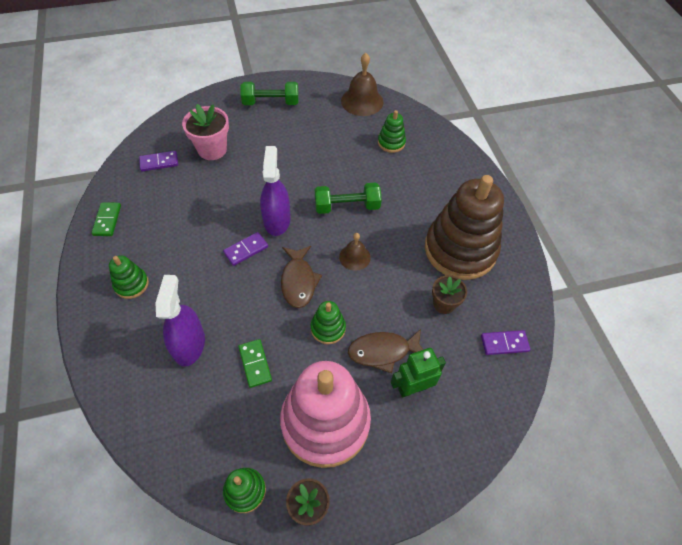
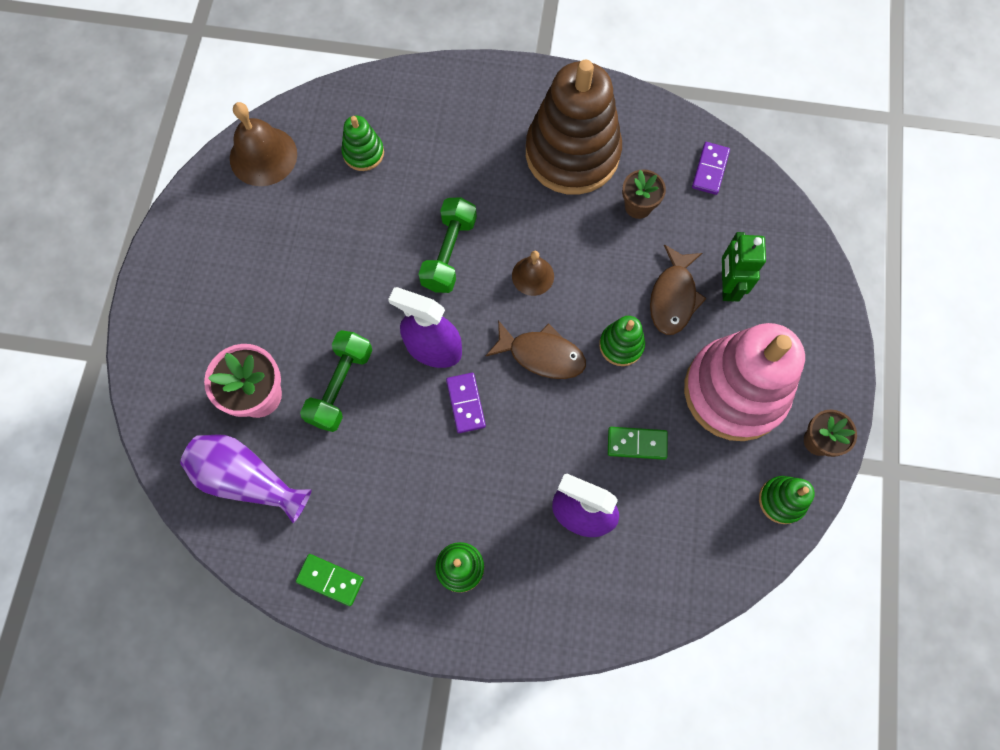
camera: 65 degrees left, 15 degrees up
(159, 162) = (247, 479): purple domino -> purple vase
(271, 102) = (200, 281): green dumbbell -> green dumbbell (340, 386)

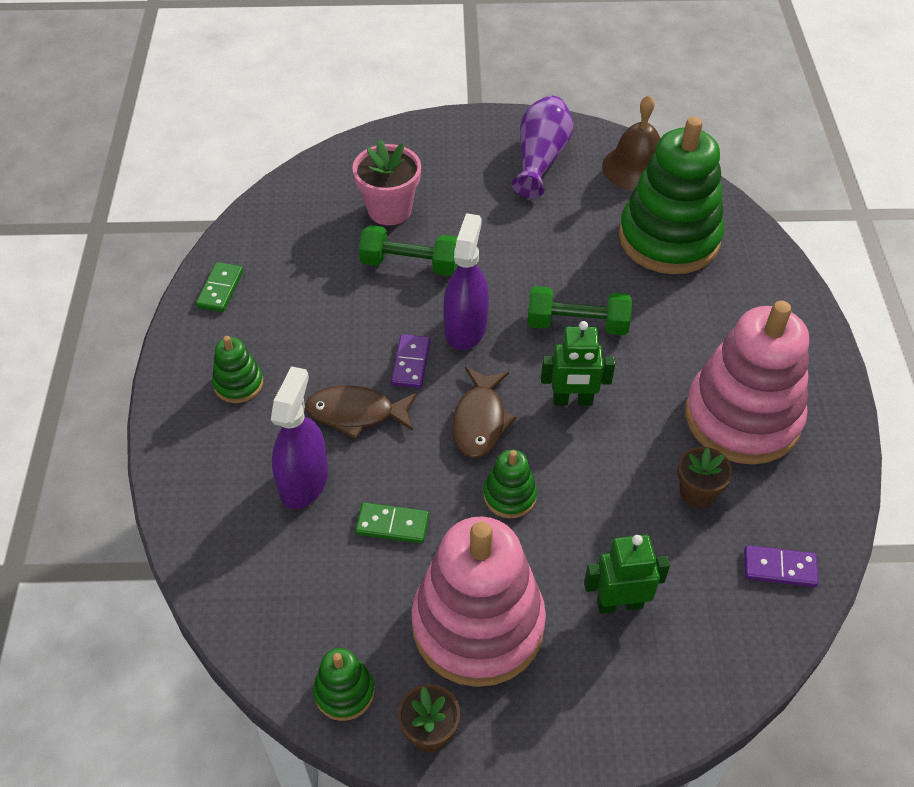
camera: 80 degrees right, 20 degrees down
(247, 479) = (308, 217): purple vase -> purple vase (540, 159)
(363, 153) = (669, 238): green stacking toy -> green stacking toy, size x2.28
(466, 403) = (411, 363): purple domino -> purple domino turned 60 degrees counterclockwise
(533, 276) = (572, 400): brown bell -> green robot
(572, 153) = (742, 417): brown stacking toy -> pink stacking toy
(637, 444) = (392, 525): green domino -> green domino turned 75 degrees counterclockwise
(673, 297) = (586, 544): brown fish -> brown fish (356, 413)

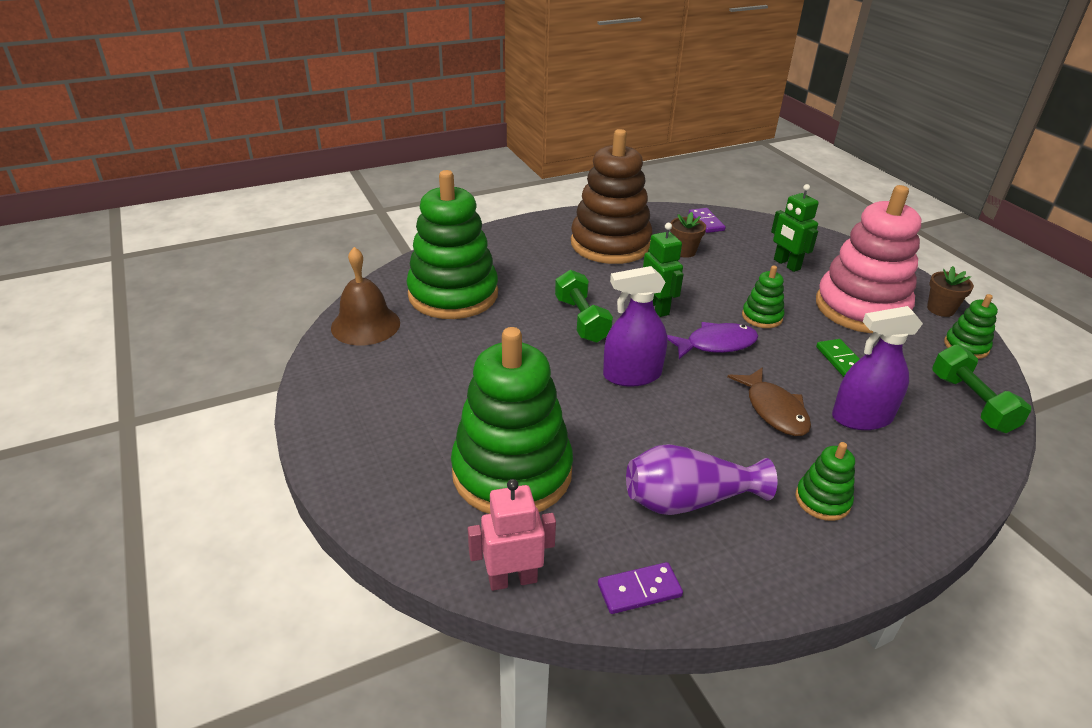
camera: 115 degrees left, 15 degrees down
(220, 289) = (728, 575): green domino -> none
(295, 183) = (512, 579): none -> pink robot
(389, 210) = (512, 472): pink flower pot -> green stacking toy
(410, 264) = (581, 431): green dumbbell -> green dumbbell (971, 403)
(411, 363) = (696, 395): purple domino -> purple domino (639, 590)
(480, 421) = (716, 344): brown fish -> purple fish
(540, 159) = (376, 384): purple vase -> purple vase (688, 500)
(742, 417) = (610, 244): pink stacking toy -> brown stacking toy

